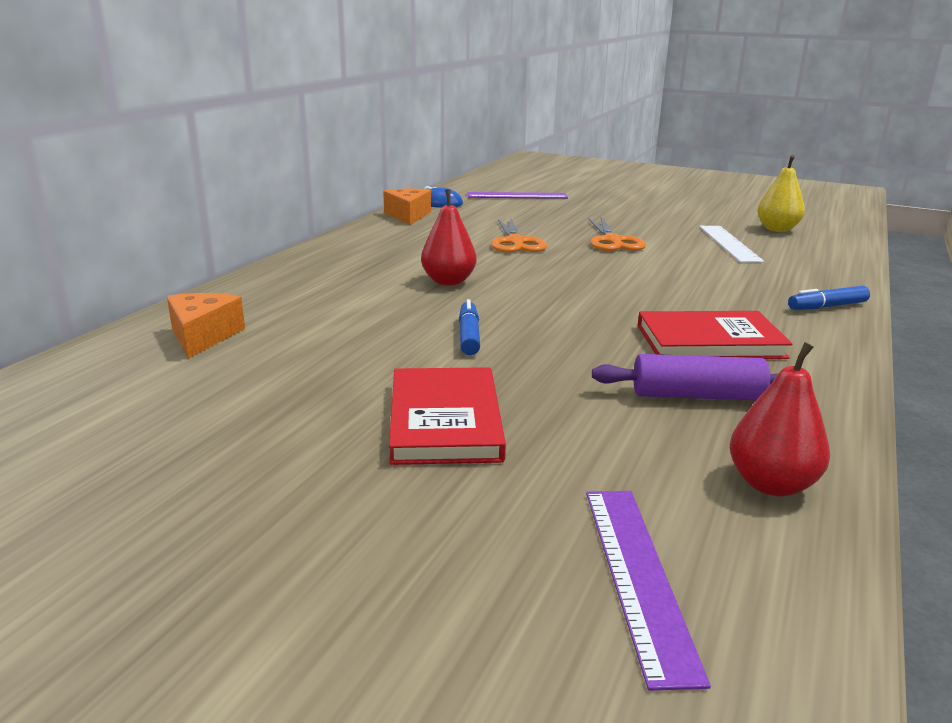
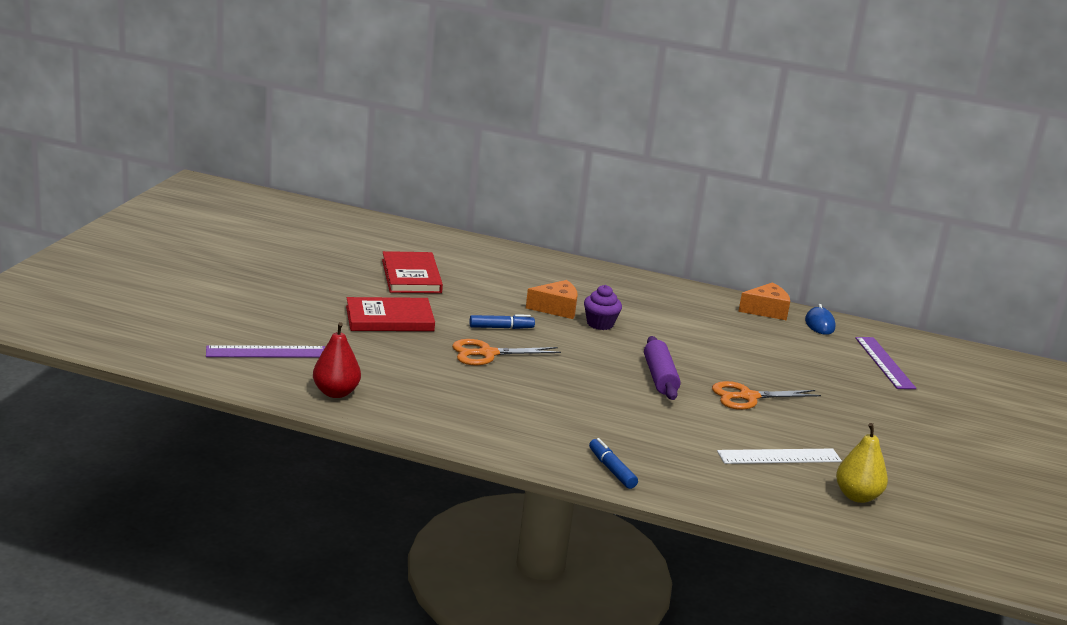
camera: 80 degrees right, 0 degrees up
(203, 336) = (477, 258): orange cheese -> orange cheese (556, 308)
(448, 281) = (600, 324): red pear -> purple cupcake
(516, 242) = (714, 353): orange scissors -> orange scissors (487, 354)
(697, 395) = (432, 388): purple rolling pin -> purple rolling pin (660, 377)
(709, 341) = (518, 406): red book -> red book (411, 276)

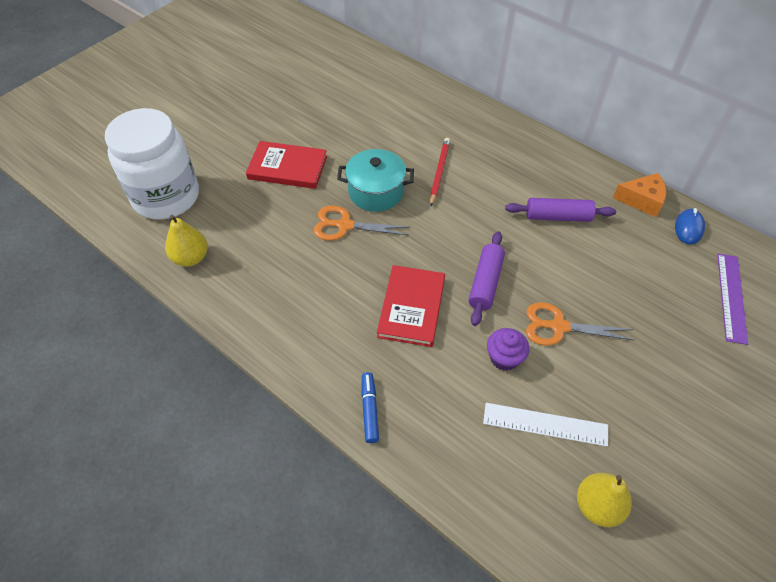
camera: 25 degrees right, 30 degrees up
(266, 352) = (166, 197): purple ruler -> white jar
(336, 393) = (191, 258): red pear -> yellow pear
(411, 276) = (335, 115): red book -> red book (411, 307)
(501, 328) = (376, 192): blue marker -> turquoise pot
(556, 308) = (439, 172): orange cheese -> red pencil
(600, 324) = (468, 198): purple cupcake -> purple cupcake (504, 358)
(696, 328) = (558, 216): none -> purple rolling pin

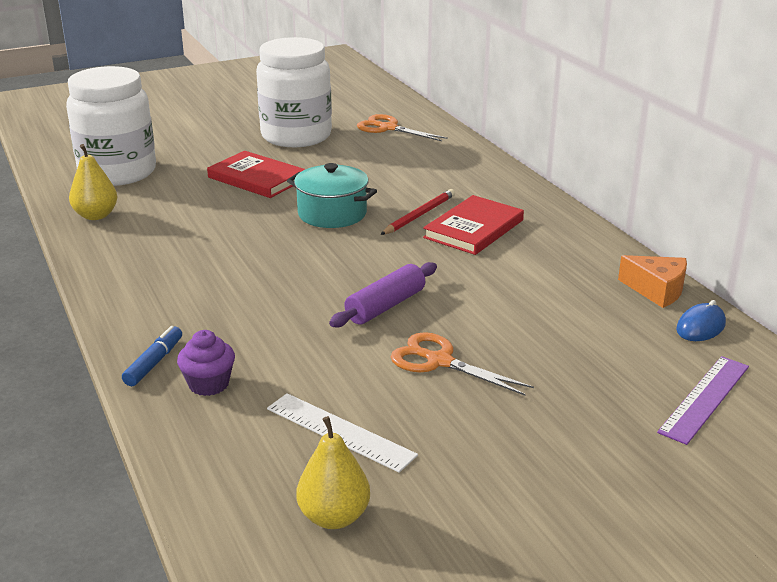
camera: 25 degrees right, 25 degrees down
(280, 104) = (296, 136): none -> white jar
(344, 225) = (272, 229): orange scissors -> orange scissors (388, 128)
(411, 307) = (281, 303): red book -> red book (474, 229)
(504, 358) = (346, 367): purple cupcake -> purple cupcake (209, 384)
(558, 216) = (529, 278): purple rolling pin -> none

